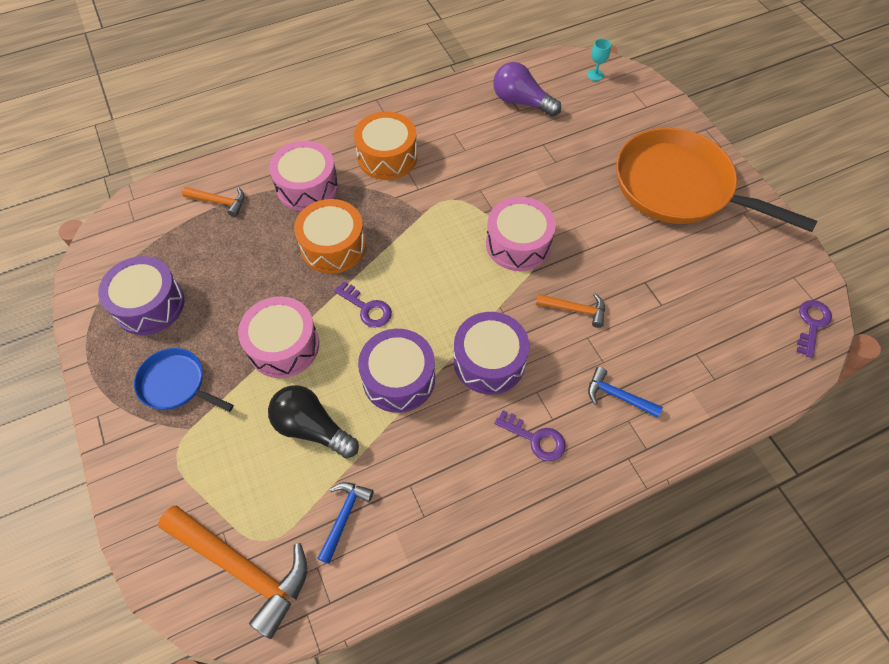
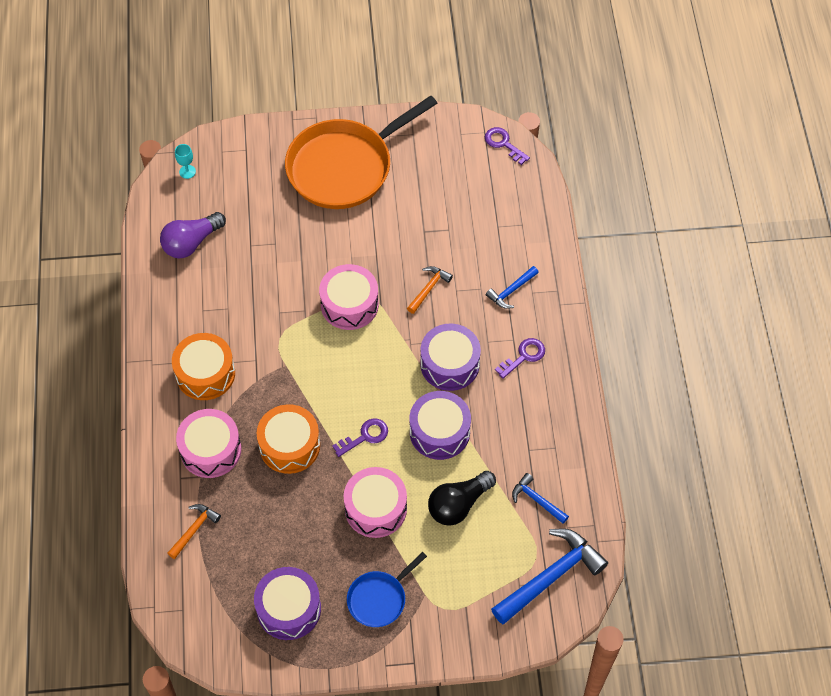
camera: 70 degrees left, 0 degrees up
(242, 567) = (550, 577): orange hammer -> blue hammer

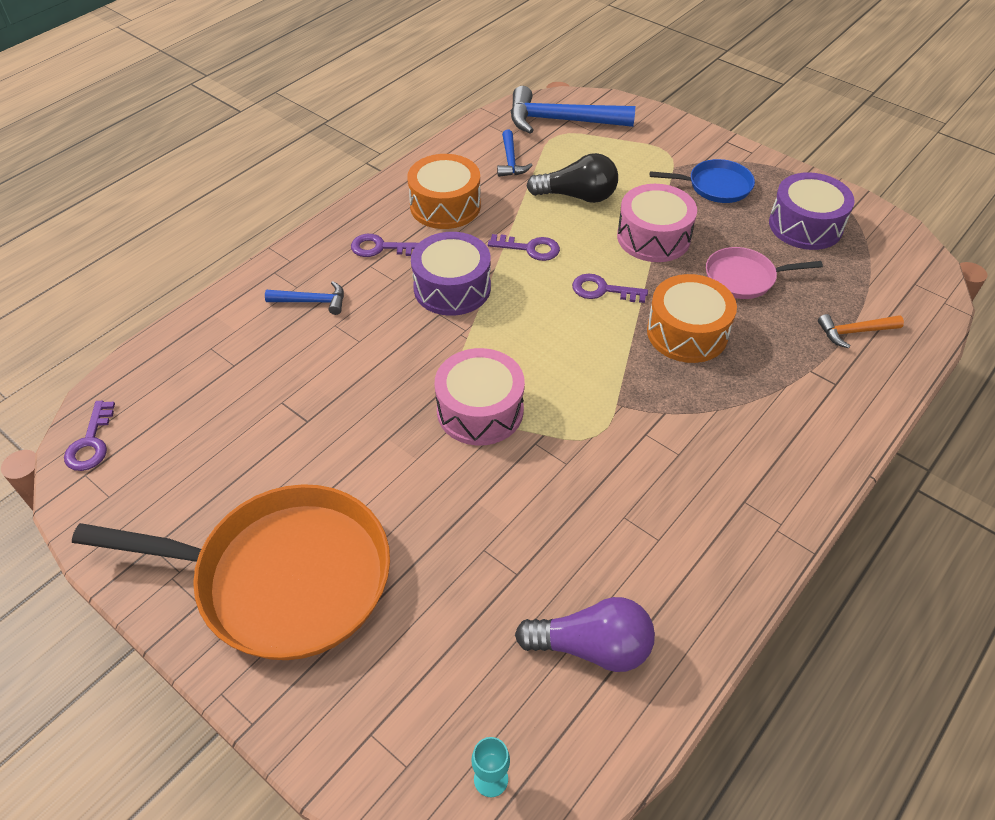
camera: 135 degrees left, 10 degrees down
(205, 373) = (719, 463): orange drum -> orange drum (445, 206)
(210, 450) = (778, 385): pink drum -> none
(291, 520) = (744, 278): none -> pink pan
(428, 289) = (382, 362): orange hammer -> none
(439, 432) = (529, 248): purple drum -> purple key

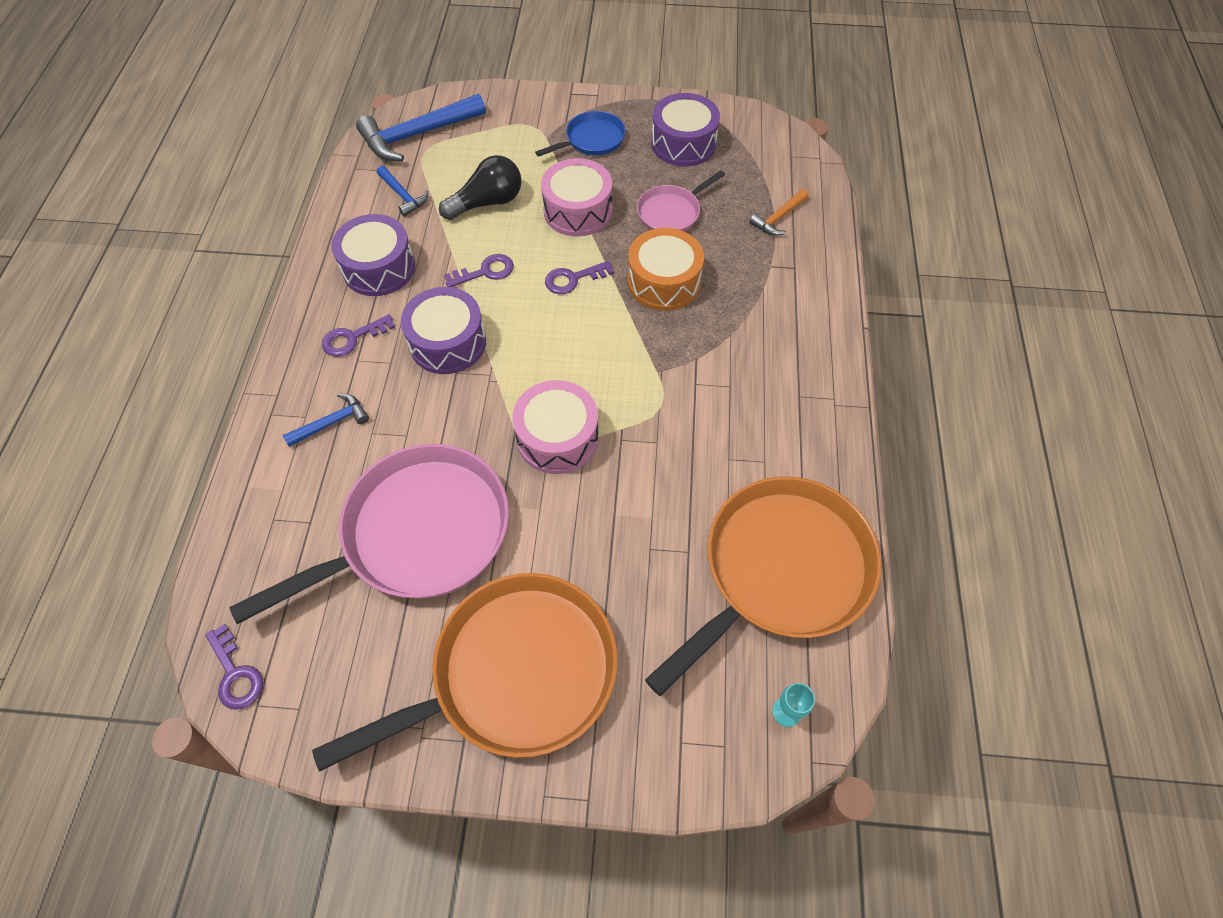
camera: 35 degrees left, 10 degrees up
(303, 420) = (418, 534): none -> pink pan
(445, 206) = (379, 268): orange drum -> purple drum
(591, 647) = (780, 571): purple light bulb -> orange pan

